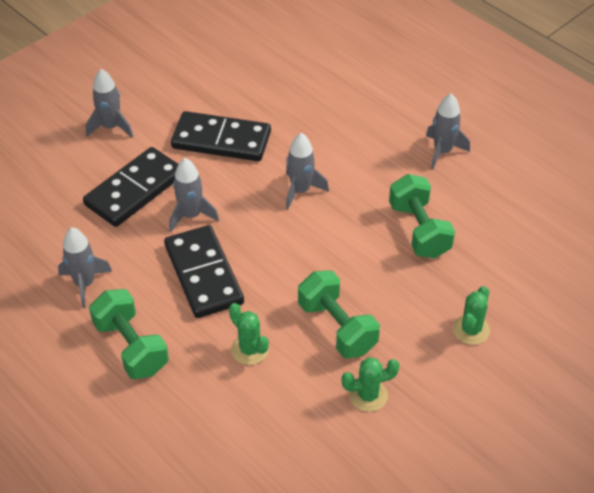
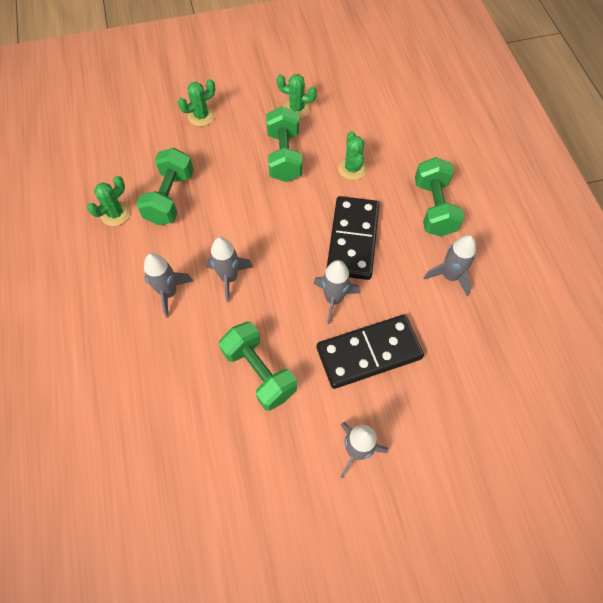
camera: 150 degrees left, 15 degrees up
(221, 140) = (259, 372): black domino -> green dumbbell
(442, 151) = (87, 257): grey rocket -> grey rocket (169, 293)
(456, 194) = (115, 213): none -> green cactus

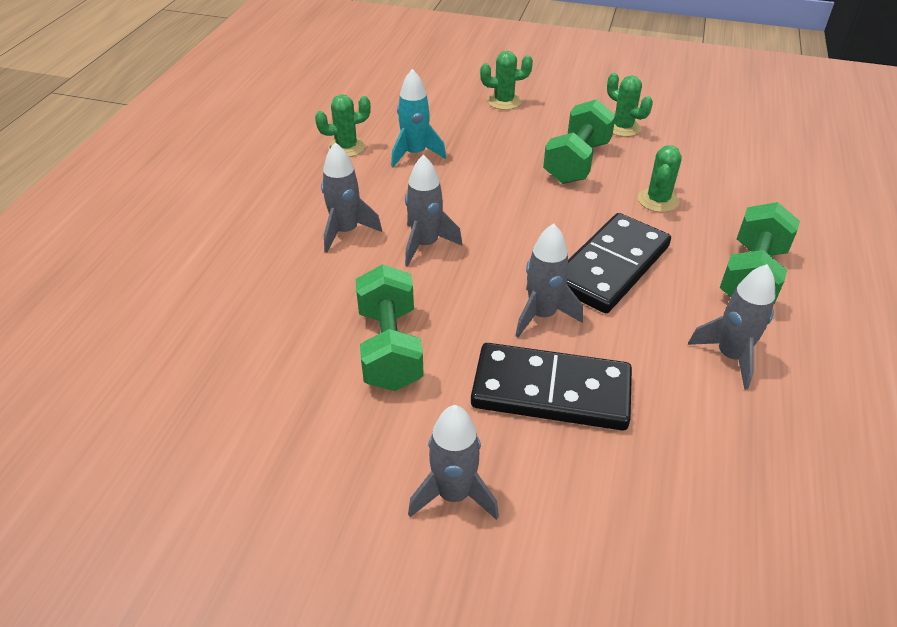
camera: 30 degrees right, 20 degrees down
(170, 198) = (415, 154): green dumbbell -> turquoise rocket

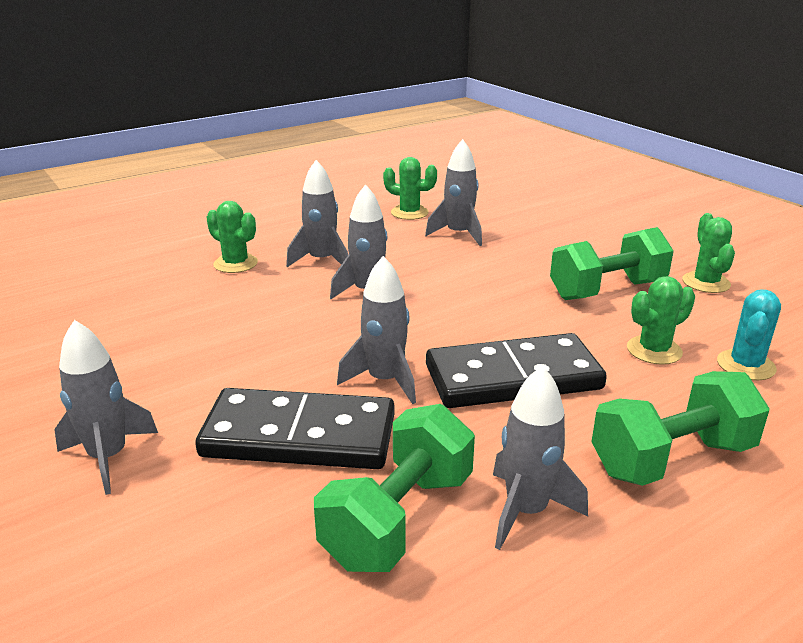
camera: 40 degrees right, 15 degrees down
(390, 348) = (229, 342): green dumbbell -> green dumbbell (398, 519)
(415, 154) = (458, 234): turquoise rocket -> grey rocket
(504, 101) = (602, 226): green cactus -> green cactus (235, 264)
(551, 391) = (299, 436): black domino -> black domino turned 45 degrees counterclockwise
(712, 186) = (746, 365): none -> turquoise cactus

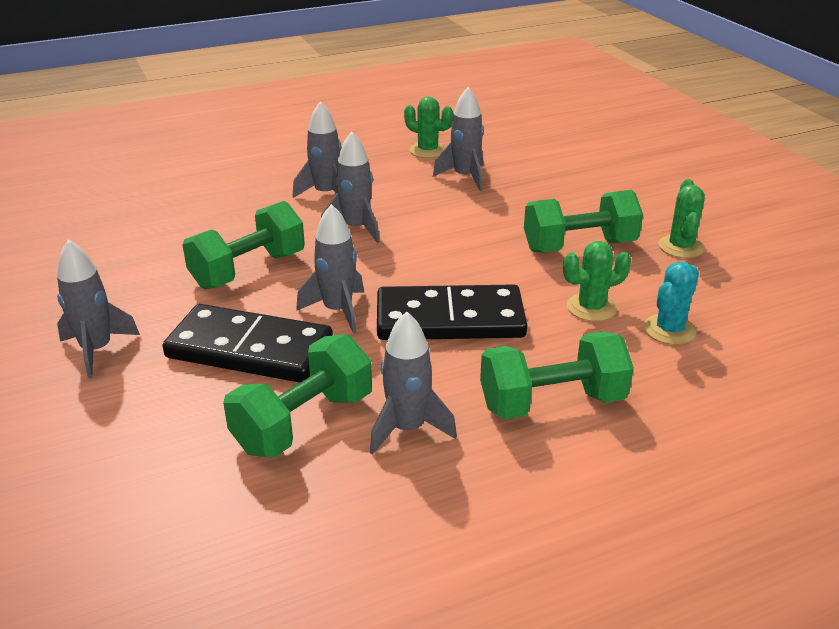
camera: 10 degrees right, 5 degrees up
(235, 264) = (248, 190): green cactus -> none
(265, 346) = (248, 270): none -> green dumbbell

